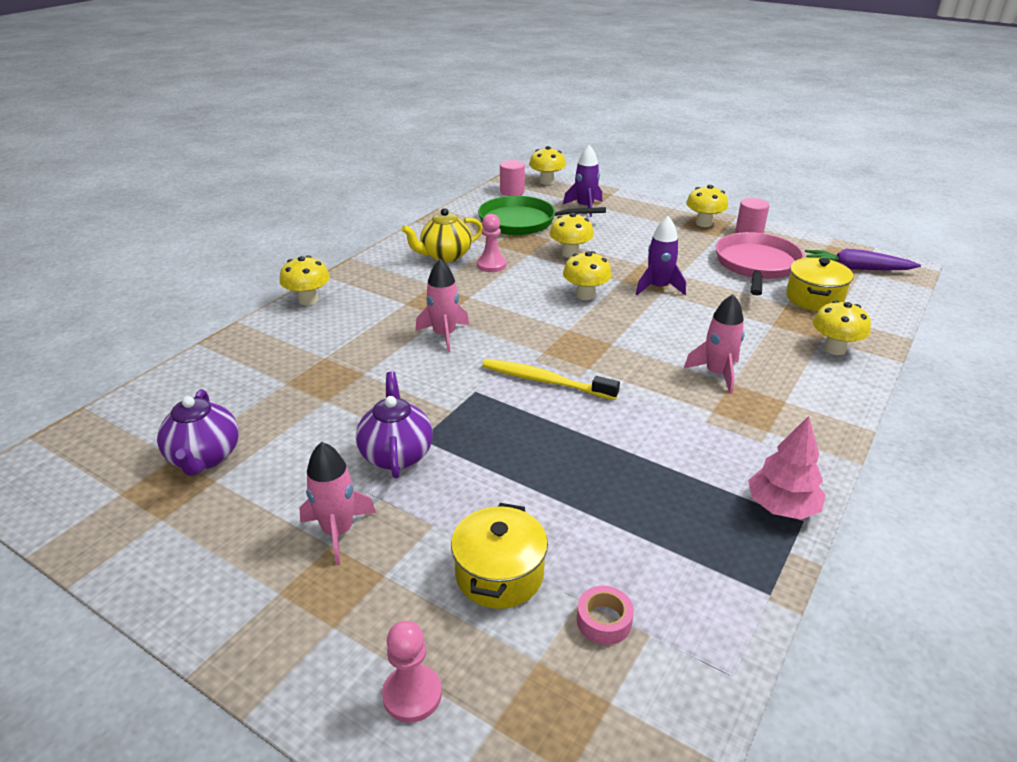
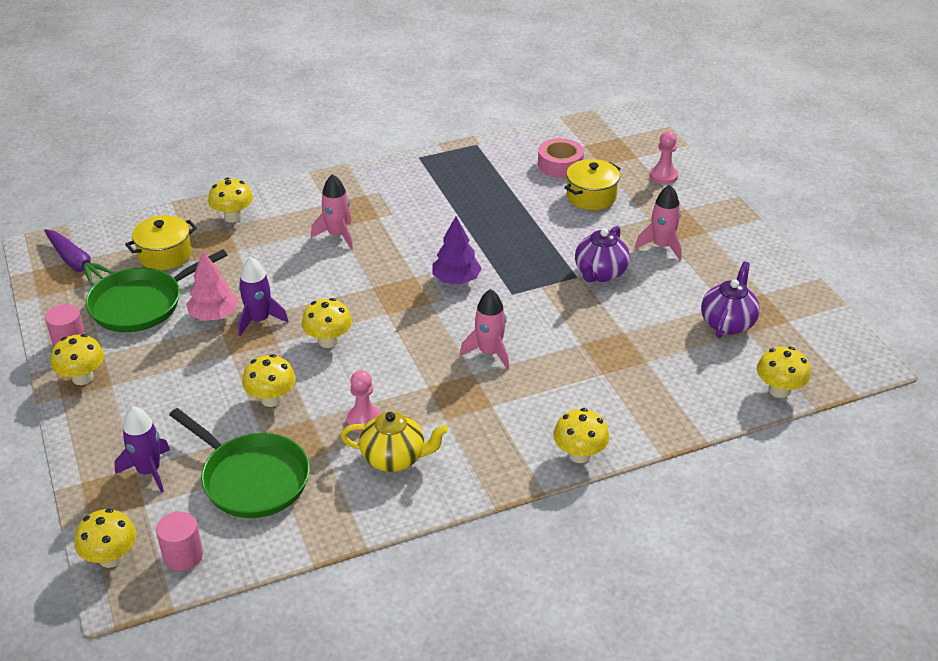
camera: 145 degrees left, 5 degrees up
(128, 408) = (779, 390): none -> yellow mushroom
(545, 381) = (456, 280): yellow toothbrush -> purple tree
(604, 621) = (560, 164): pink tape -> pink tape, size x1.60
(756, 265) = (141, 304): pink pan -> green pan
(782, 507) = (419, 165): pink tree -> pink tree (214, 315)

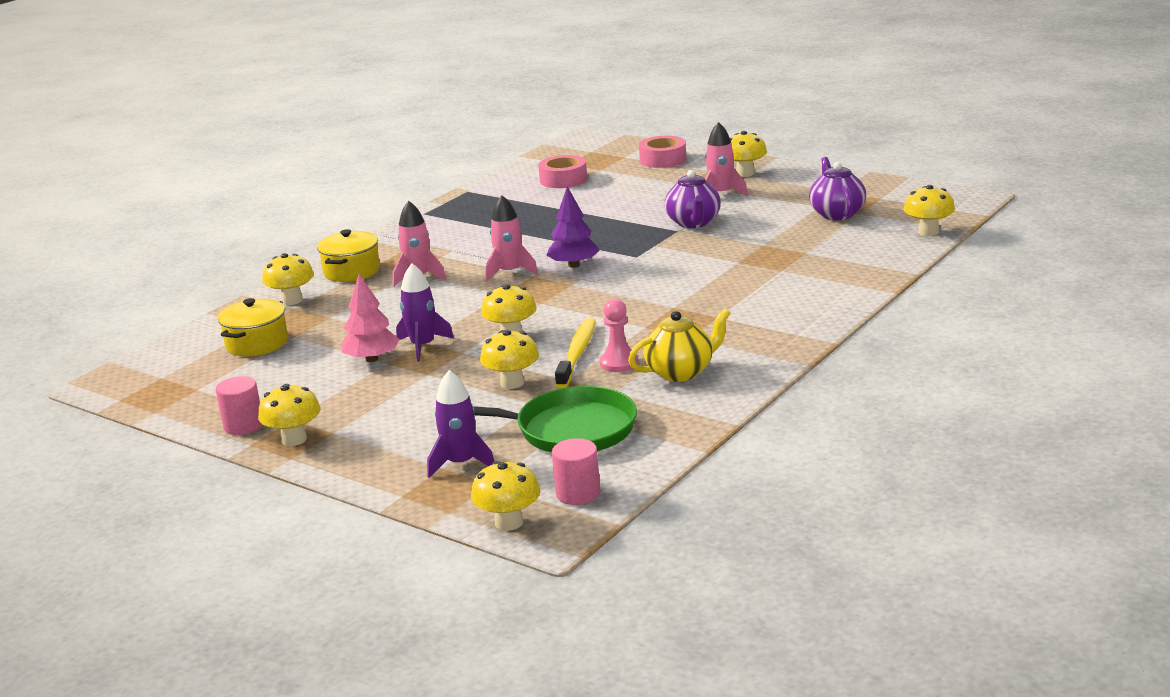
camera: 30 degrees left, 15 degrees down
(76, 263) = (164, 379): purple carrot -> none
(141, 304) = (282, 378): green pan -> none
(347, 391) = (577, 354): none -> yellow toothbrush
(489, 353) = (669, 292): pink rocket -> pink rocket (510, 272)
(579, 454) = (831, 314): yellow mushroom -> yellow mushroom (745, 173)
(591, 196) = (619, 187): yellow pot -> yellow pot (351, 271)
(663, 176) = (663, 159): pink pawn -> pink tape

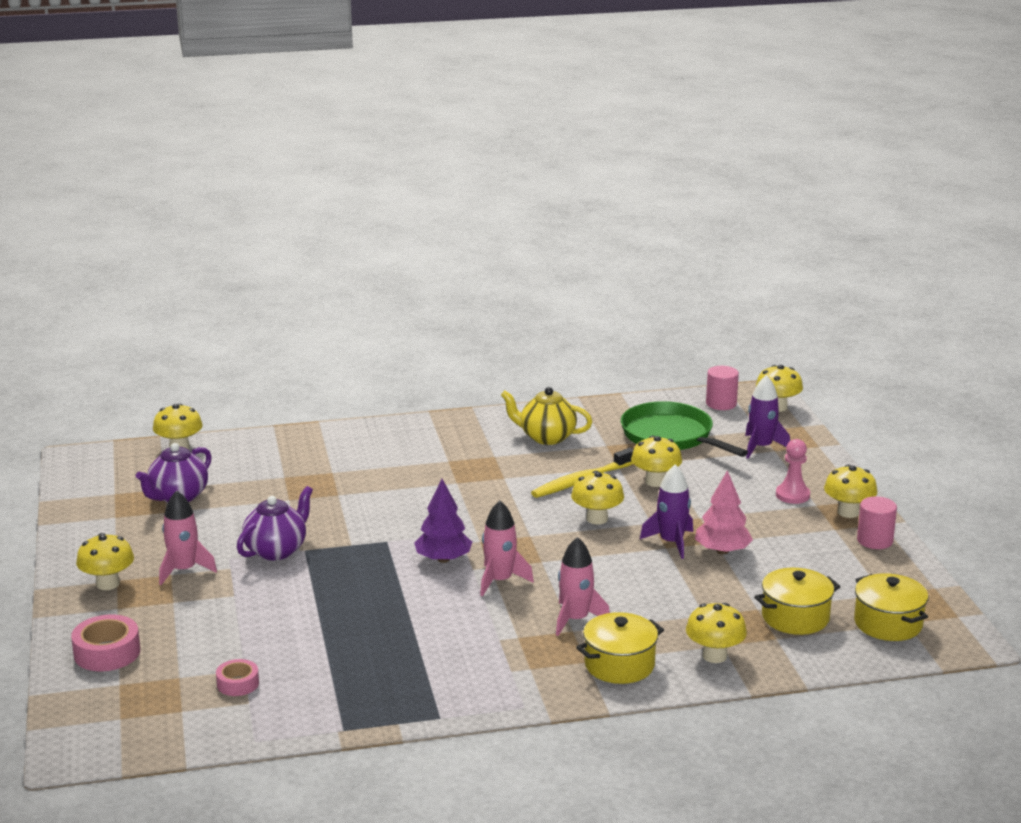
camera: 140 degrees left, 0 degrees up
(176, 370) = (888, 624): none -> yellow pot
(563, 179) = (238, 684): pink tape -> pink tape, size x0.62
(619, 363) = (569, 461): pink pawn -> pink pawn (792, 495)

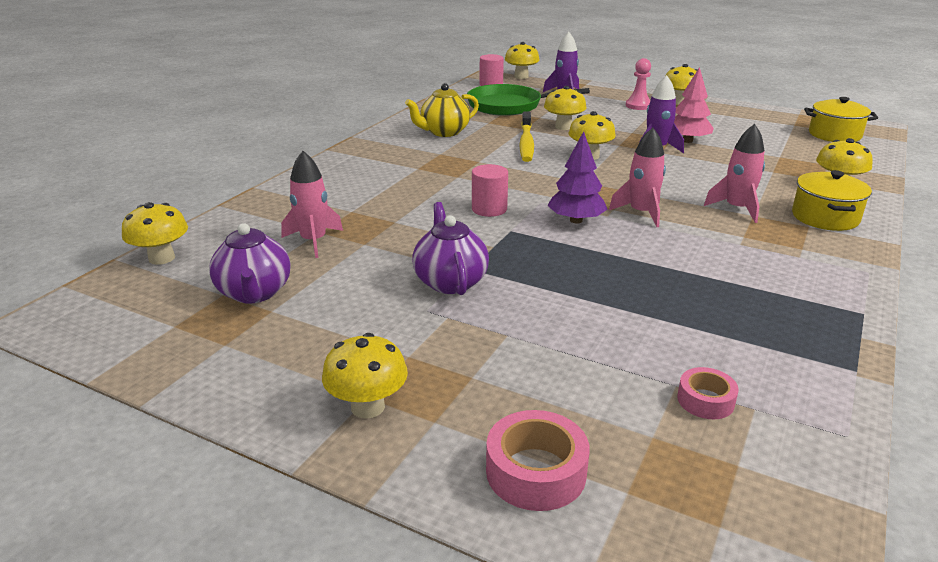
camera: 50 degrees left, 5 degrees up
(184, 570) = (413, 344): pink rocket -> pink rocket (314, 241)
(795, 617) = (803, 151): yellow pot -> none
(874, 540) = (723, 107): pink cylinder -> pink cylinder (489, 209)

